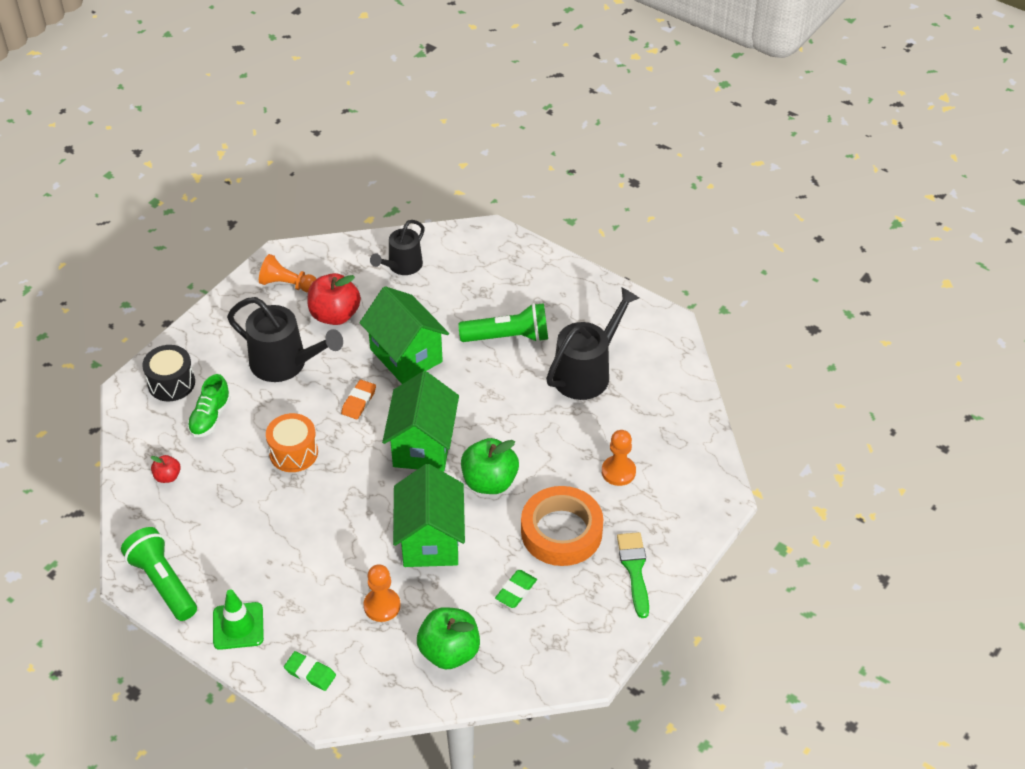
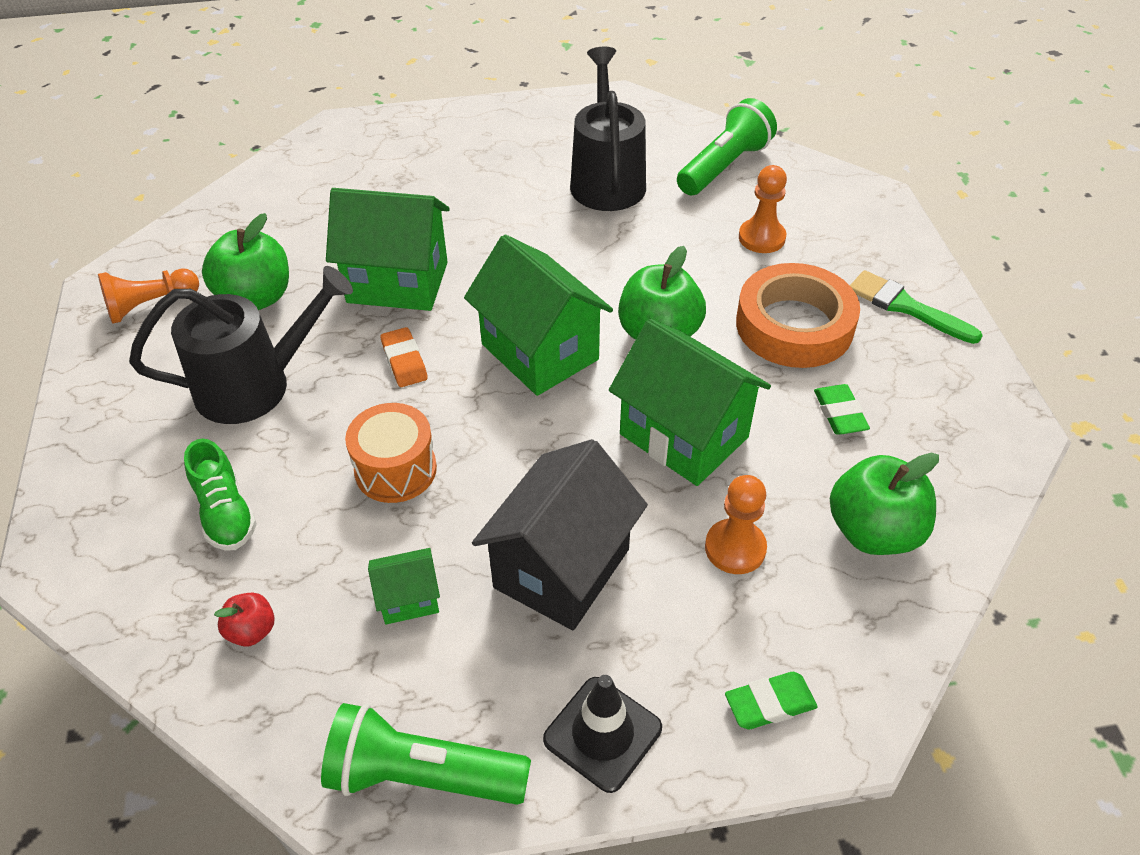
camera: 45 degrees left, 0 degrees up
(171, 383) = (113, 514): black drum -> none
(234, 513) = (409, 599): none -> green house
(238, 626) = (602, 733): green traffic cone -> black traffic cone
(304, 552) = (562, 568): none -> black house
(335, 315) = (256, 298): red apple -> green apple
(402, 266) = (277, 207): black watering can -> none
(508, 337) = (485, 198): green flashlight -> green flashlight (724, 166)

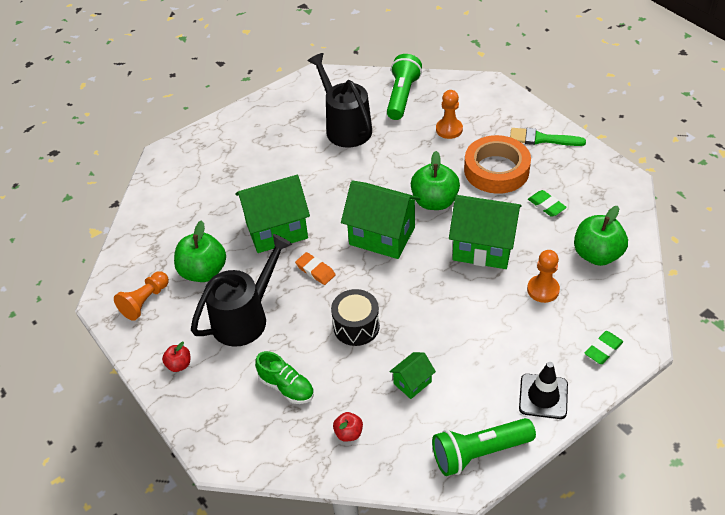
camera: 25 degrees left, 0 degrees up
(117, 411) = (179, 365): none -> red apple
(395, 469) = (356, 326): orange drum -> black drum
(562, 568) = (472, 335): black house -> none

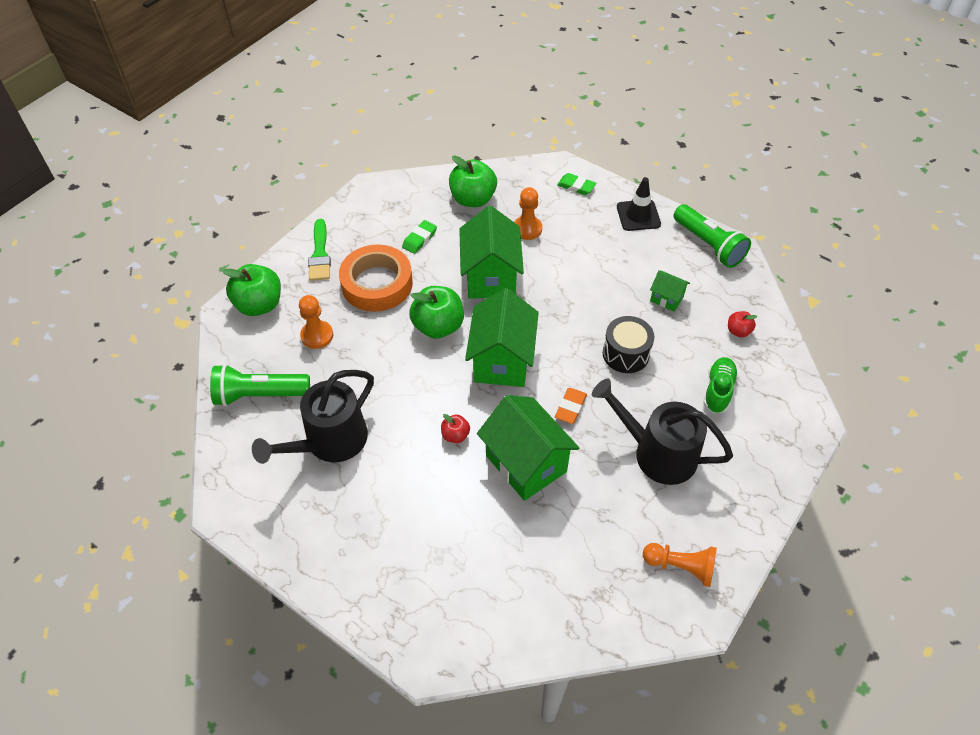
camera: 110 degrees left, 5 degrees up
(179, 365) = (741, 494): red apple -> red apple (455, 435)
(203, 272) = (614, 519): green apple -> green apple (259, 305)

